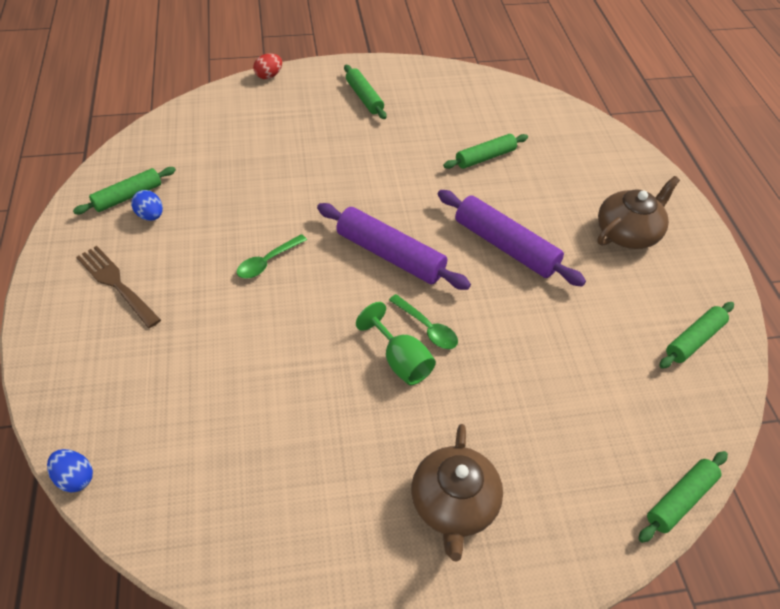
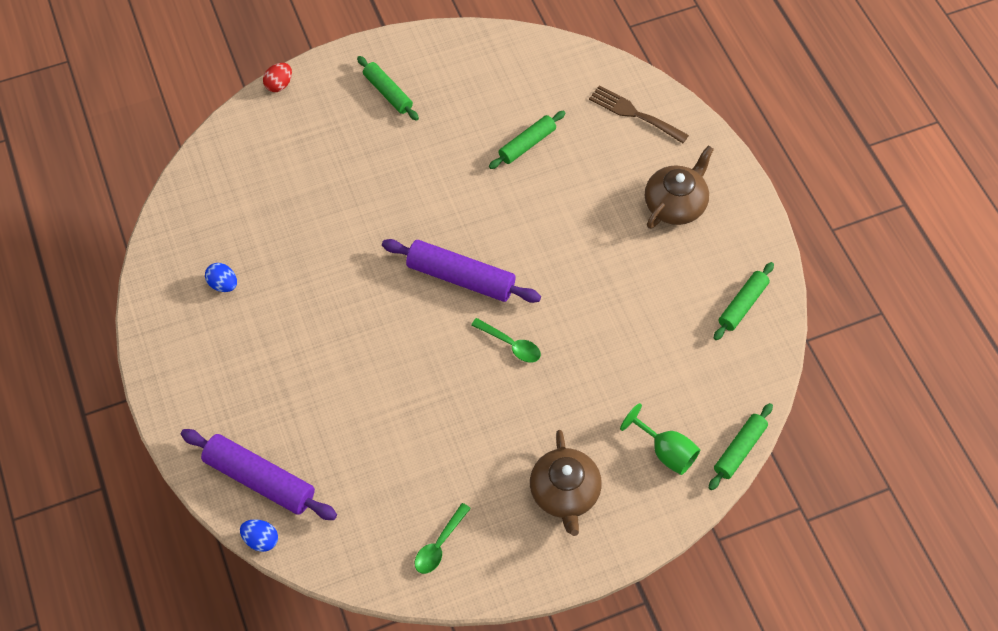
camera: 10 degrees left, 10 degrees up
(116, 283) = (221, 362): brown fork -> brown fork (634, 113)
(128, 196) = (193, 268): green rolling pin -> none
(267, 262) = (350, 310): green spoon -> green spoon (439, 545)
(400, 361) = (495, 381): green goblet -> green goblet (665, 451)
(505, 246) = (564, 244): purple rolling pin -> purple rolling pin (260, 479)

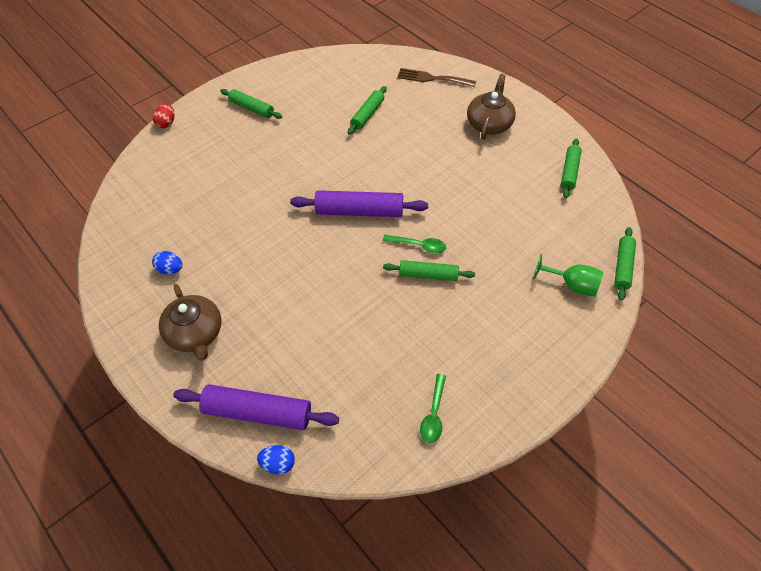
camera: 20 degrees left, 5 degrees down
(505, 384) = (428, 275): none -> green rolling pin
(565, 492) = (513, 339): brown teapot -> brown teapot (195, 333)

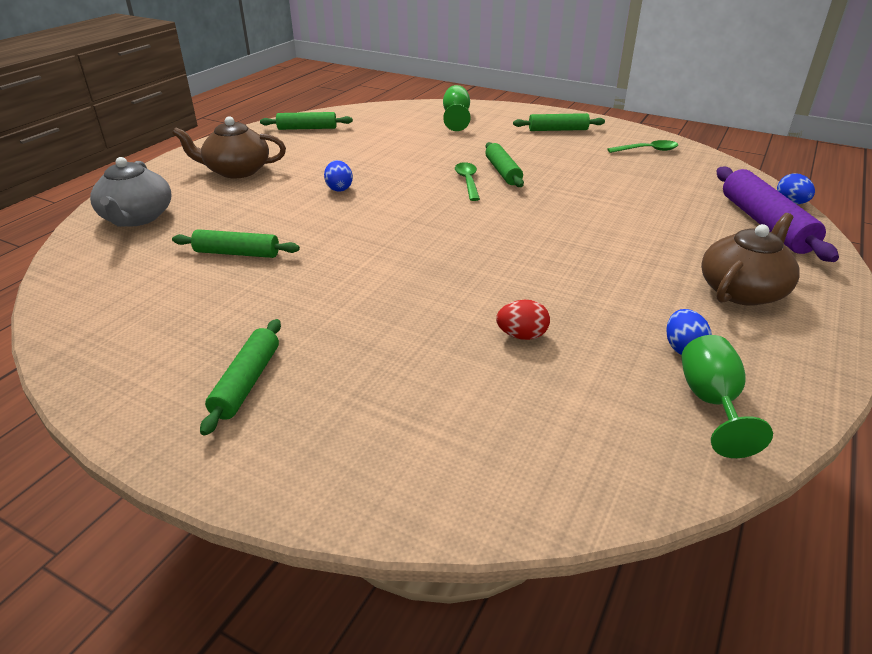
camera: 110 degrees left, 20 degrees down
(131, 258) = (711, 402): none -> green goblet
(166, 123) = (336, 511): red egg -> red egg (522, 335)
(359, 211) = (442, 223): purple rolling pin -> none
(432, 78) = (137, 217): brown fork -> grey teapot
(437, 170) = (339, 188): none -> blue egg
(623, 267) = (419, 104): green rolling pin -> green rolling pin (558, 130)

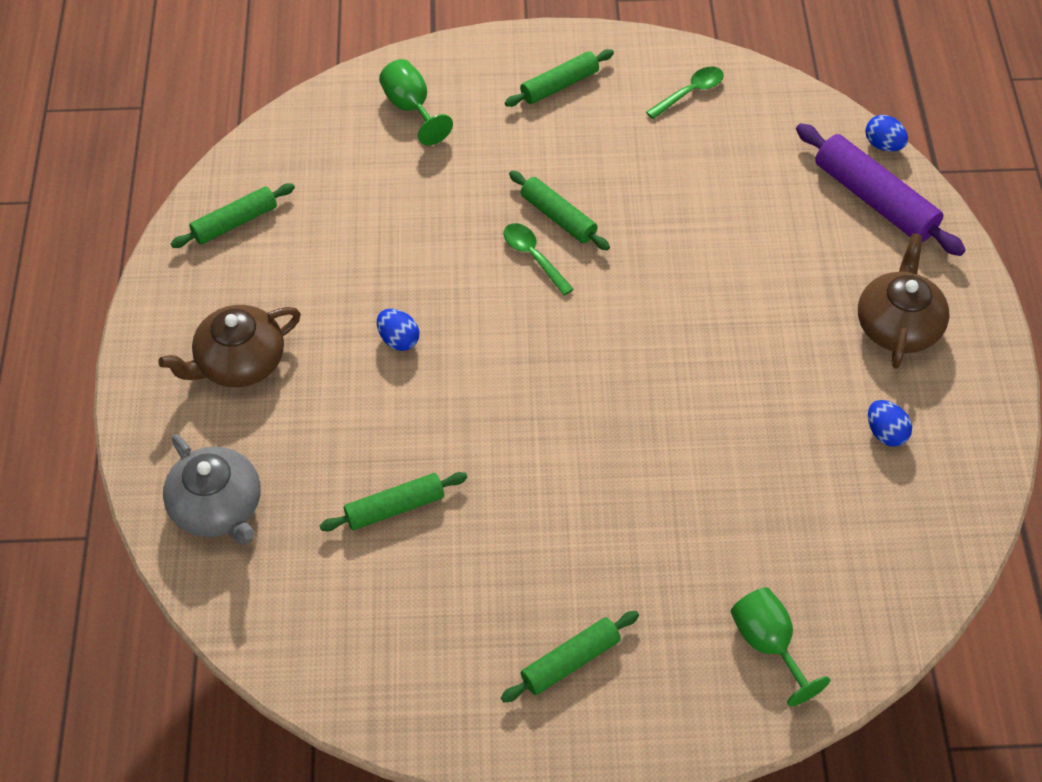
camera: 30 degrees left, 20 degrees up
(246, 382) = (570, 661): green rolling pin -> green rolling pin turned 75 degrees clockwise
(522, 335) = (751, 485): red egg -> none
(711, 402) = (933, 487): green goblet -> green goblet (768, 644)

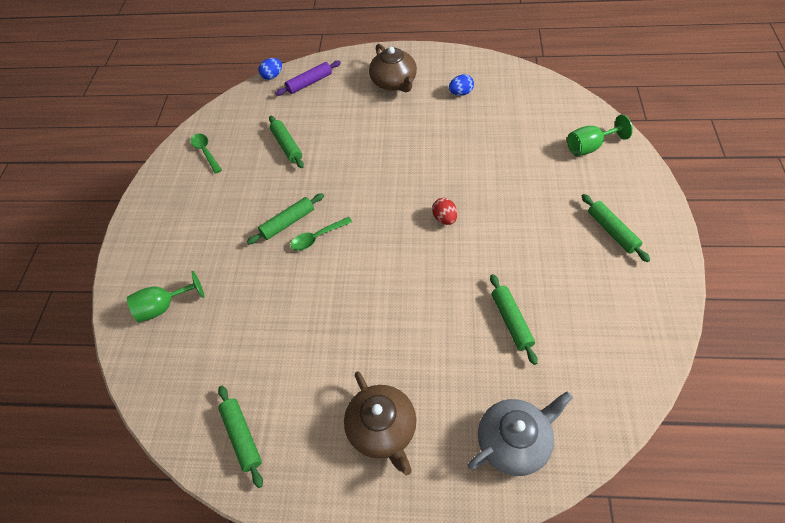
camera: 80 degrees left, 0 degrees up
(398, 340) = (374, 317): blue egg -> none
(559, 85) = (175, 217): green rolling pin -> green rolling pin (287, 146)
(580, 417) = (444, 218): none -> red egg
(874, 200) = (309, 83): purple rolling pin -> purple rolling pin, size x0.63
(898, 325) = (394, 82): brown teapot -> brown teapot turned 135 degrees counterclockwise

